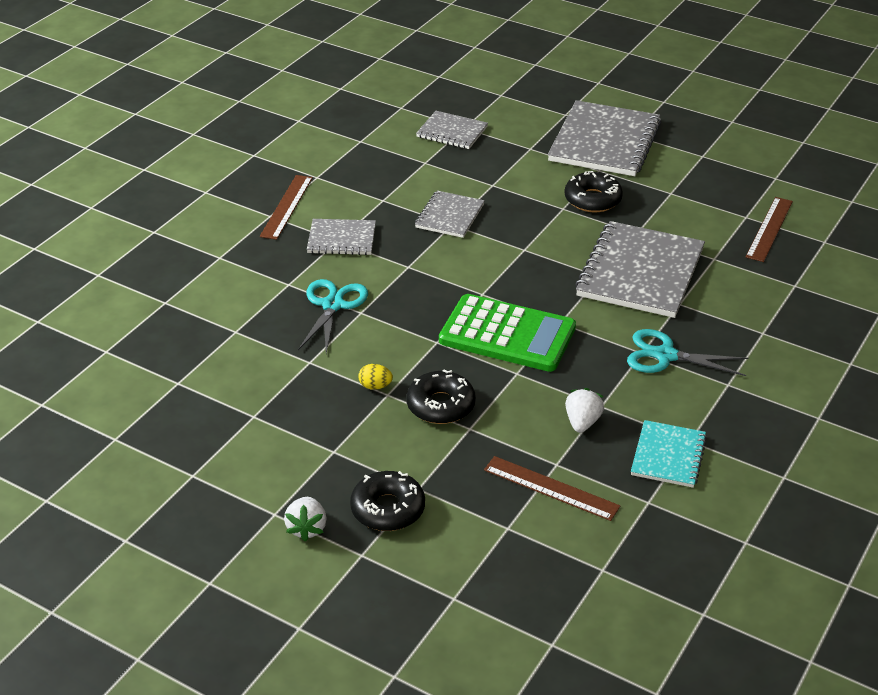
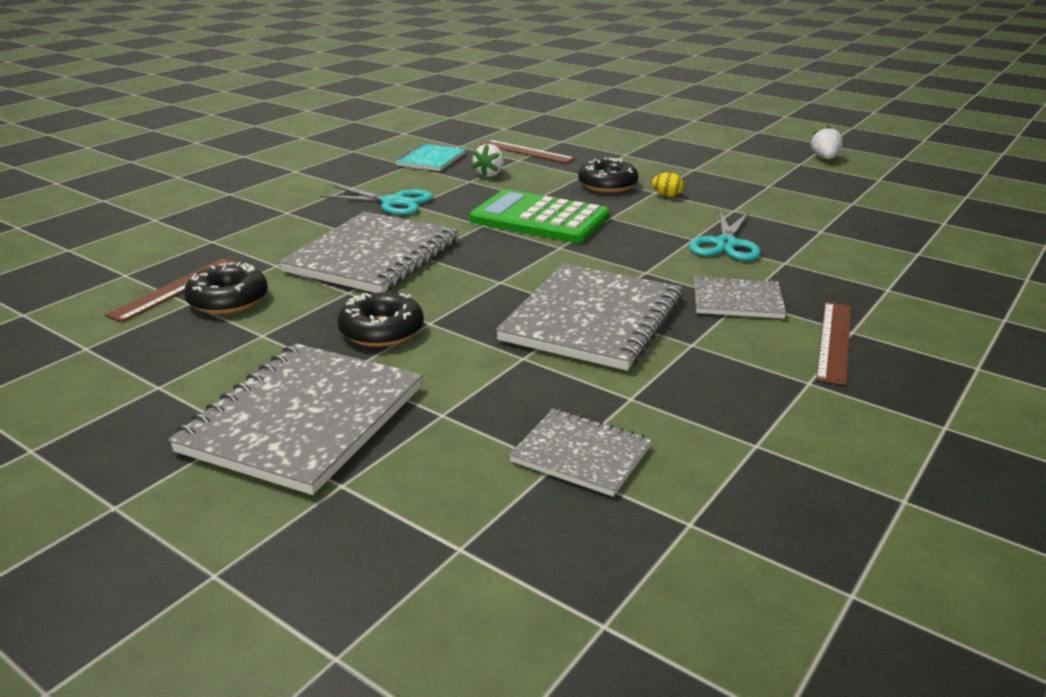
camera: 175 degrees left, 10 degrees down
(307, 528) = (702, 144): white strawberry -> white strawberry (824, 158)
(388, 509) = (646, 148): black donut -> black donut (228, 300)
(449, 216) = (592, 319): grey notebook -> grey notebook, size x1.85

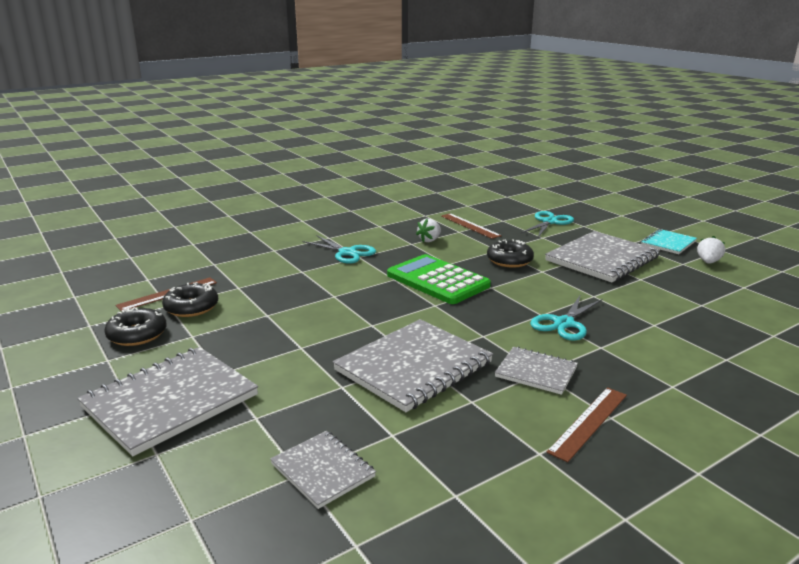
camera: 20 degrees right, 5 degrees down
(373, 256) = (303, 291): grey notebook -> grey notebook (602, 259)
(382, 331) = (266, 347): black donut -> black donut (137, 334)
(431, 160) = (397, 224): turquoise notebook -> turquoise notebook (668, 243)
(619, 136) = (549, 222): none -> turquoise scissors
(667, 195) = (549, 275): yellow egg -> none

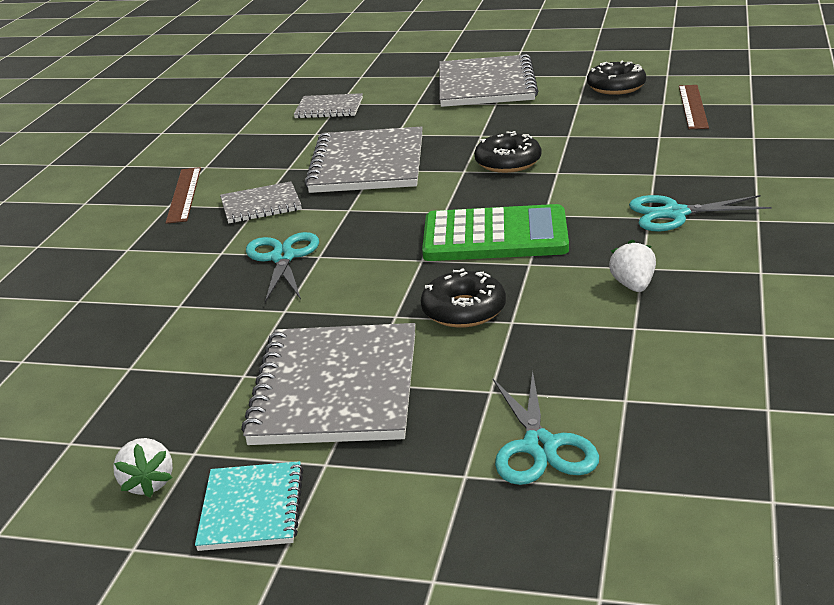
camera: 140 degrees right, 5 degrees up
(191, 307) = (641, 111): black donut -> black donut (508, 162)
(469, 226) = (645, 350): brown ruler -> none

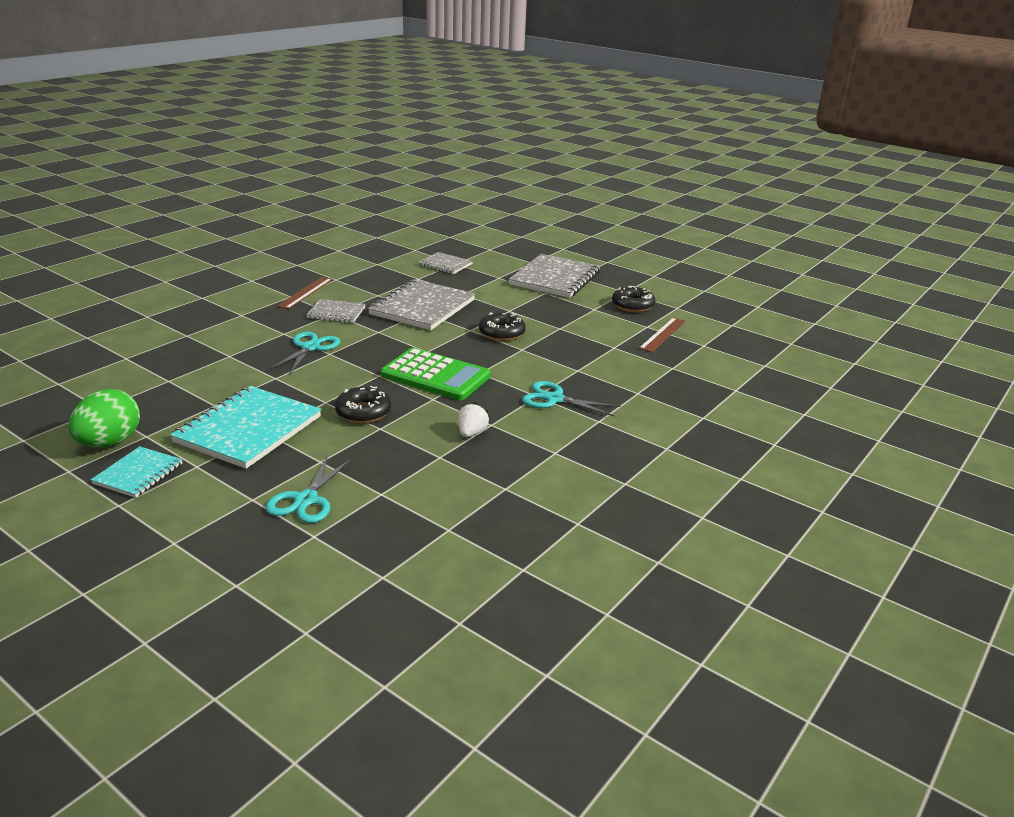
camera: 20 degrees right, 0 degrees up
(148, 484) = (109, 443): white strawberry -> green egg
(336, 388) = (248, 429): grey notebook -> turquoise notebook

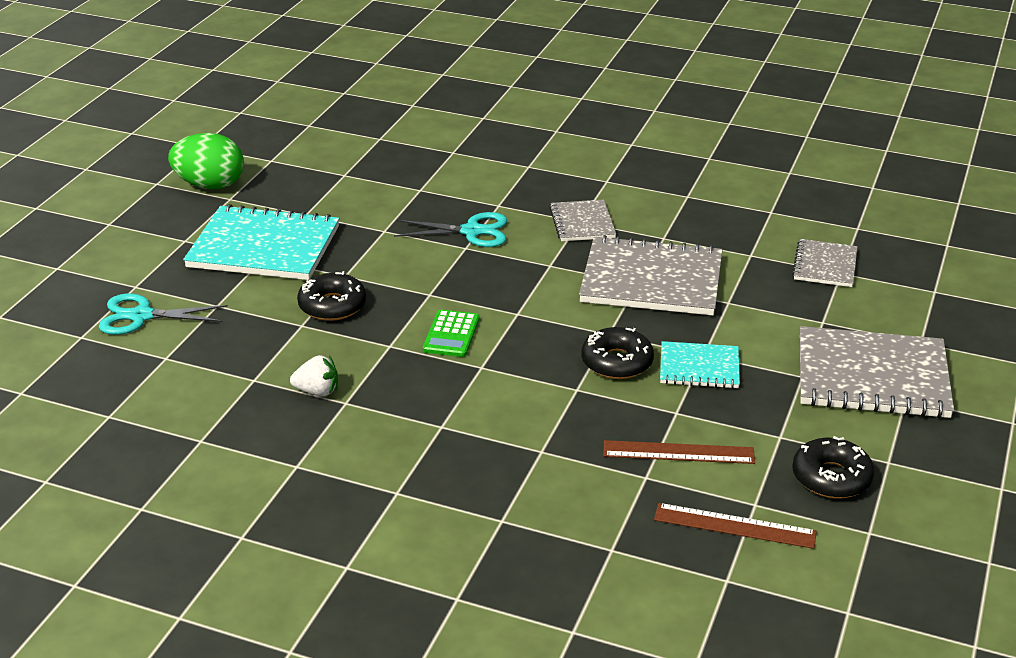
camera: 75 degrees right, 5 degrees up
(138, 474) = (161, 216): turquoise notebook -> turquoise notebook (699, 367)
(305, 292) = (625, 187): brown ruler -> brown ruler (678, 452)
(435, 376) = (451, 334): green calculator -> green calculator, size x0.53
(554, 399) = (439, 443): turquoise scissors -> none

